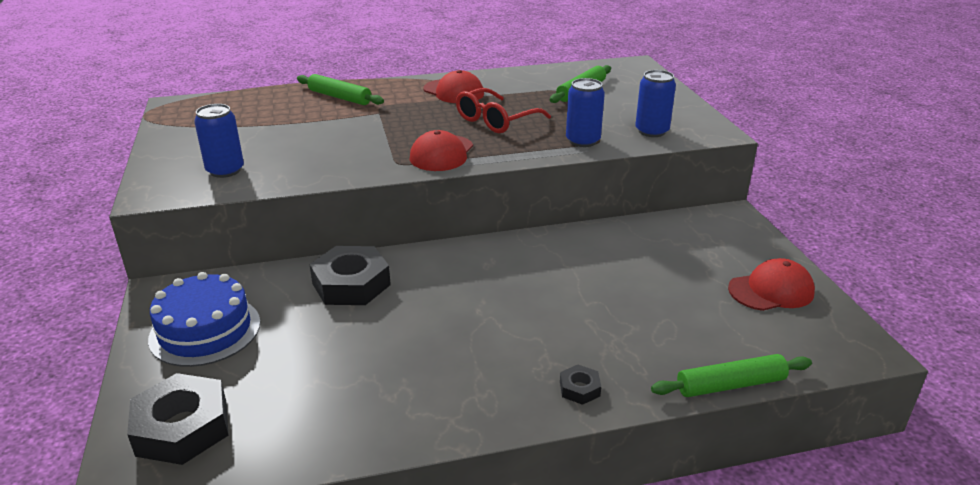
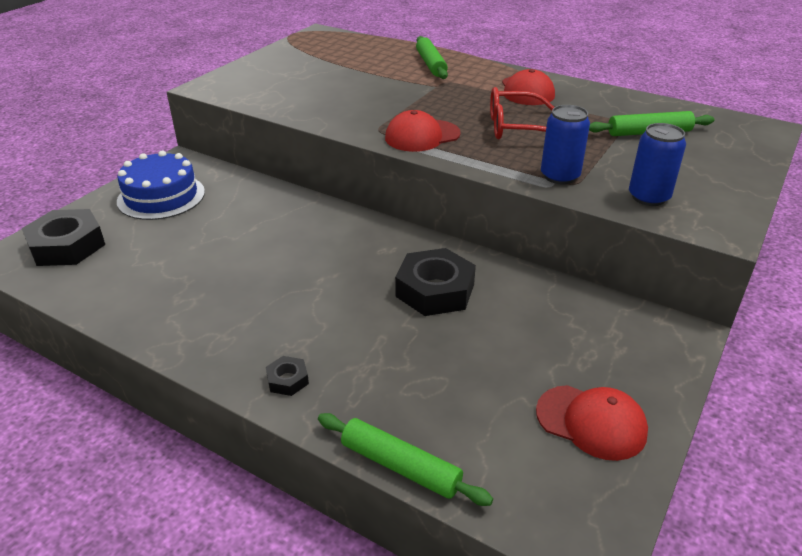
camera: 45 degrees right, 5 degrees up
(225, 170) = (268, 88): blue can -> none
(351, 284) = (276, 213): black nut -> black nut (435, 290)

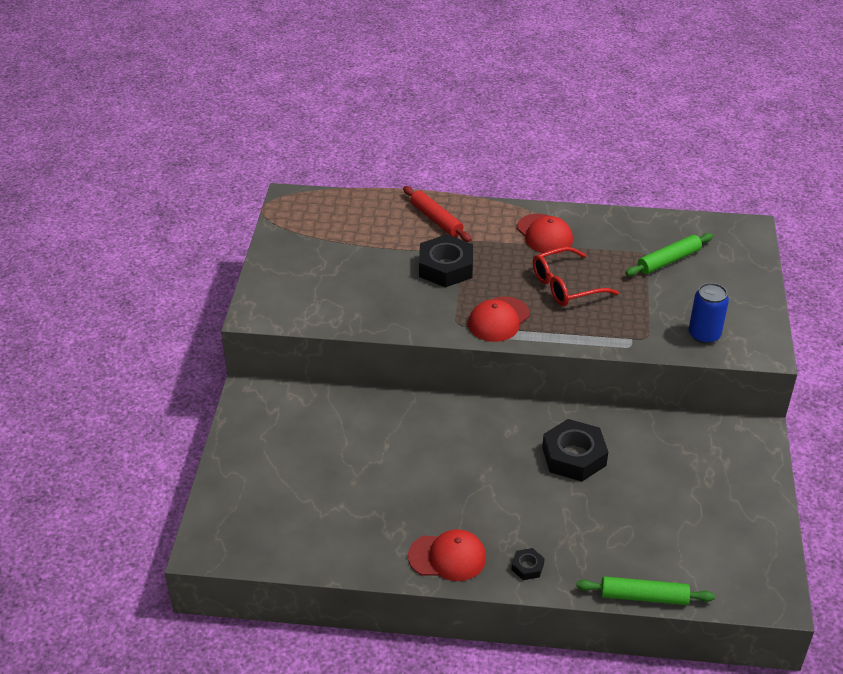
camera: 25 degrees left, 5 degrees up
(67, 246) = (245, 518): black nut -> black nut (445, 267)
(161, 196) = (274, 440): blue cake -> none
(431, 64) = (436, 219): green rolling pin -> red rolling pin
(560, 176) = (631, 332): blue can -> none
(591, 422) = (736, 523): red cap -> red cap (447, 557)

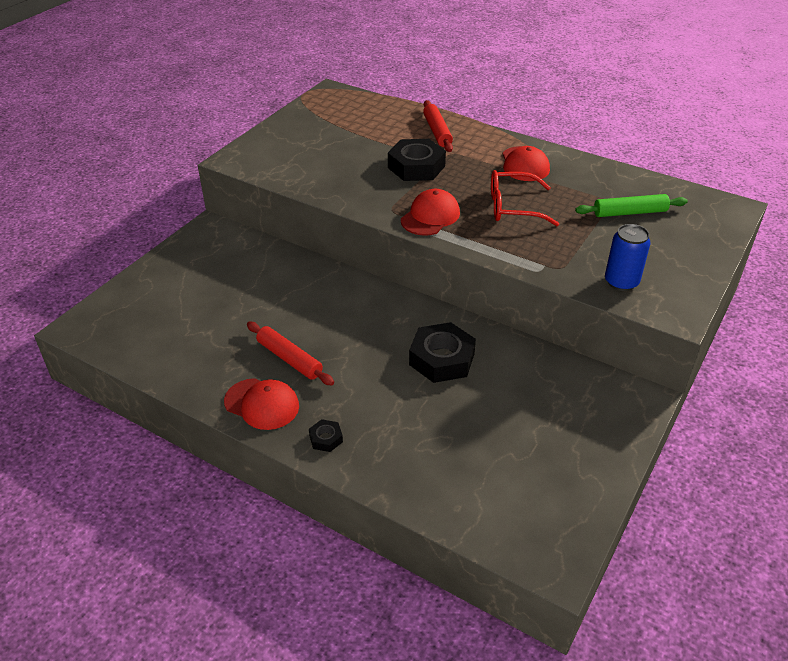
camera: 25 degrees right, 0 degrees up
(439, 505) = (289, 359): none -> red rolling pin
(498, 319) = (430, 216): red cap -> red cap turned 150 degrees clockwise
(643, 596) = (417, 508): green rolling pin -> none

